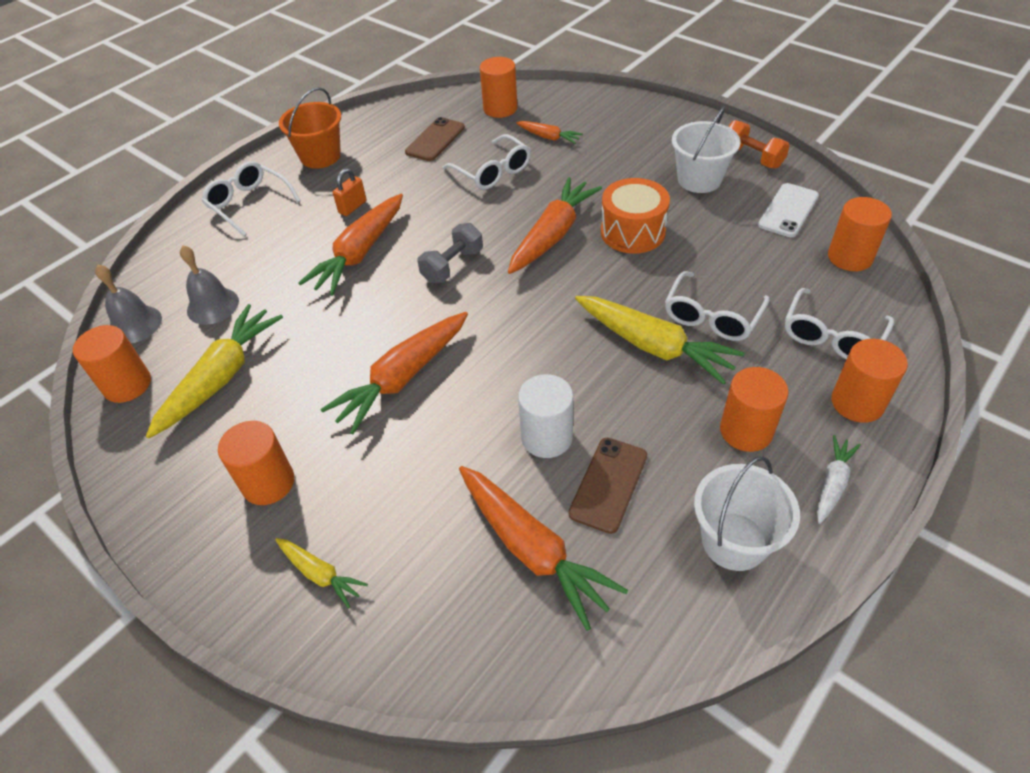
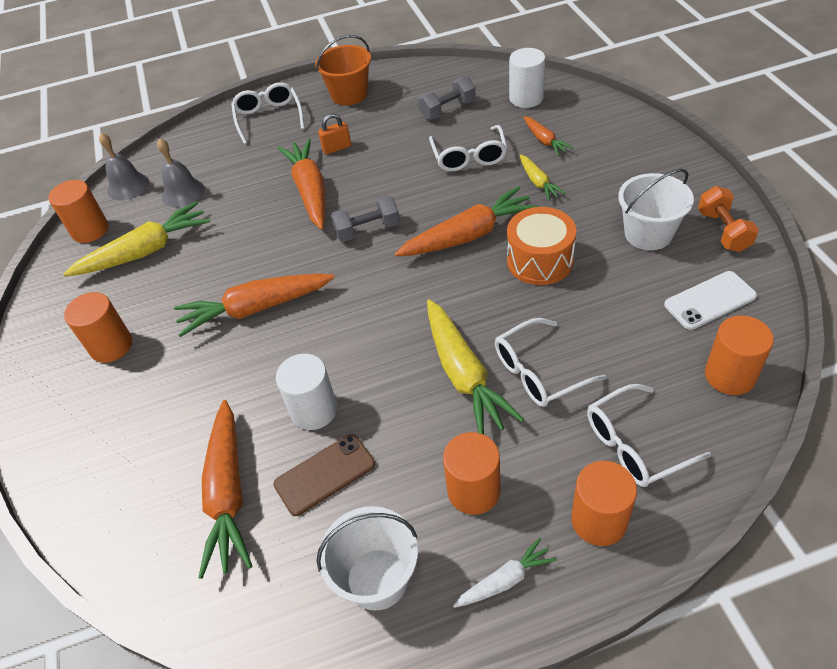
camera: 35 degrees right, 0 degrees up
(320, 574) = (88, 430): yellow carrot -> yellow carrot (538, 182)
(360, 253) = (310, 191): orange carrot -> orange carrot turned 105 degrees clockwise
(435, 140) = (447, 110): brown phone -> grey dumbbell
(500, 108) = (526, 98): orange cylinder -> white cylinder

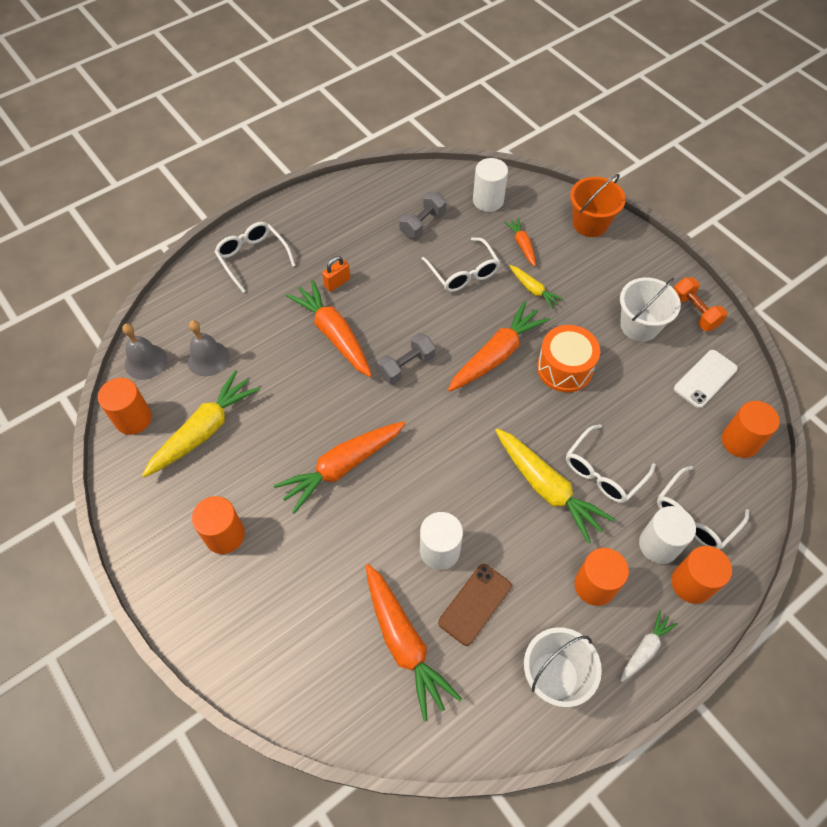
camera: 25 degrees left, 10 degrees up
(349, 94) = (321, 219): orange bucket -> orange bucket (590, 223)
(544, 141) = (522, 245): orange carrot -> orange carrot turned 150 degrees counterclockwise
(574, 466) = (659, 545): none -> white cylinder

